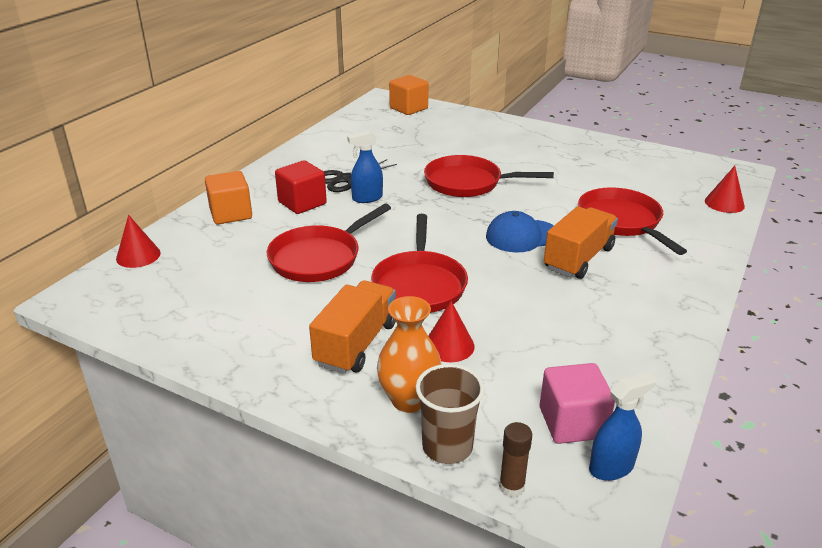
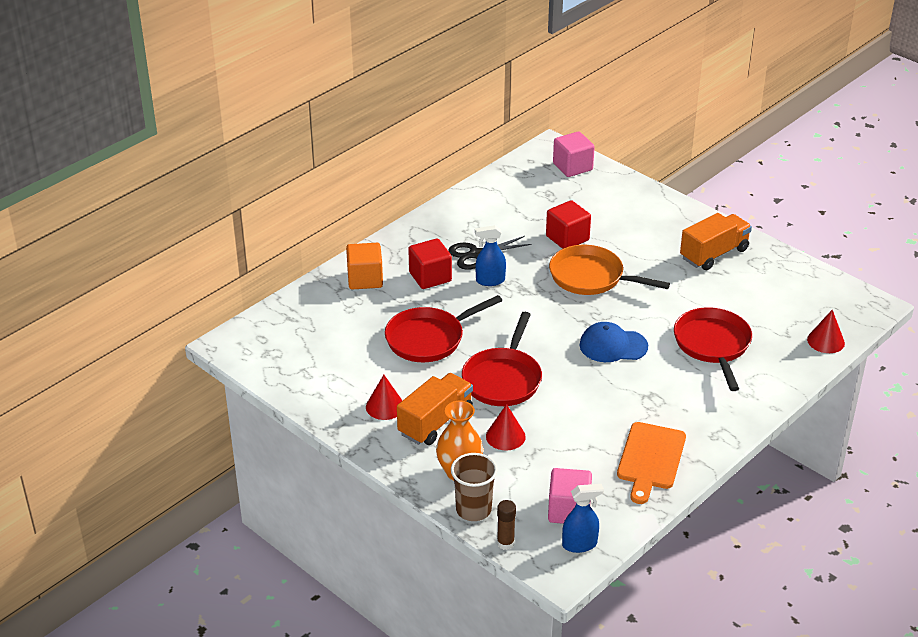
camera: 15 degrees right, 5 degrees up
(138, 255) = (282, 311): red cone -> red cone (385, 406)
(408, 108) = (572, 167): orange cube -> pink cube
(429, 156) = (567, 238): none -> red cube
(468, 183) = (591, 277): red pan -> orange pan
(578, 258) = (650, 377): orange truck -> orange truck (714, 254)
(632, 341) = (650, 459): none -> orange cutting board

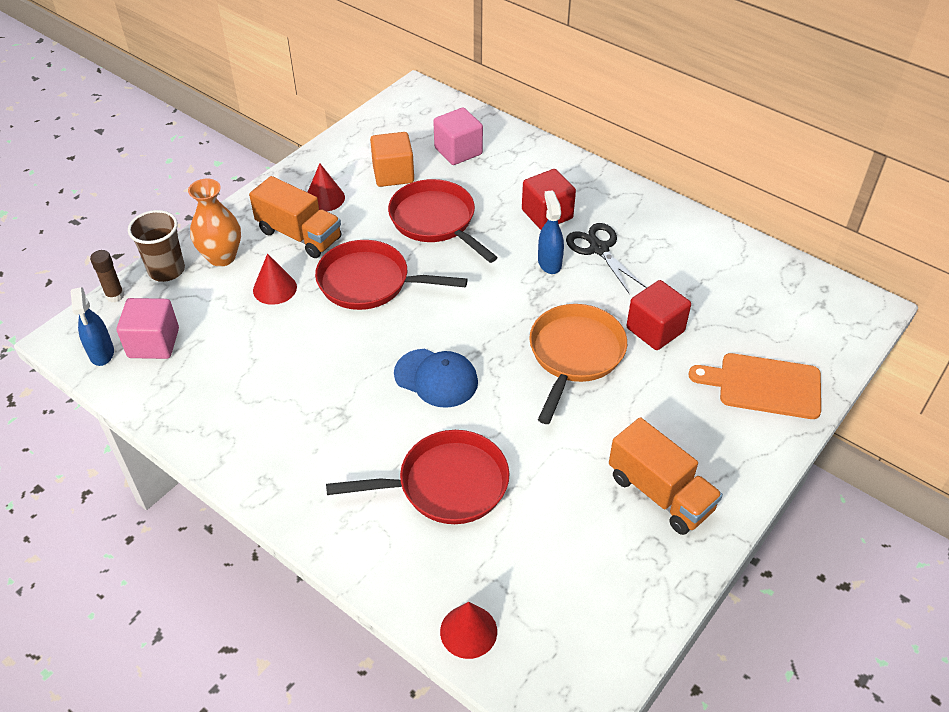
camera: 85 degrees right, 10 degrees up
(365, 279) = (533, 167): orange cube -> orange cube (393, 174)
(572, 167) = (827, 331): pink cube -> pink cube (458, 151)
(613, 346) = (436, 378): blue cap -> blue cap turned 120 degrees clockwise
(650, 459) = (227, 414): orange cutting board -> orange cutting board (764, 385)

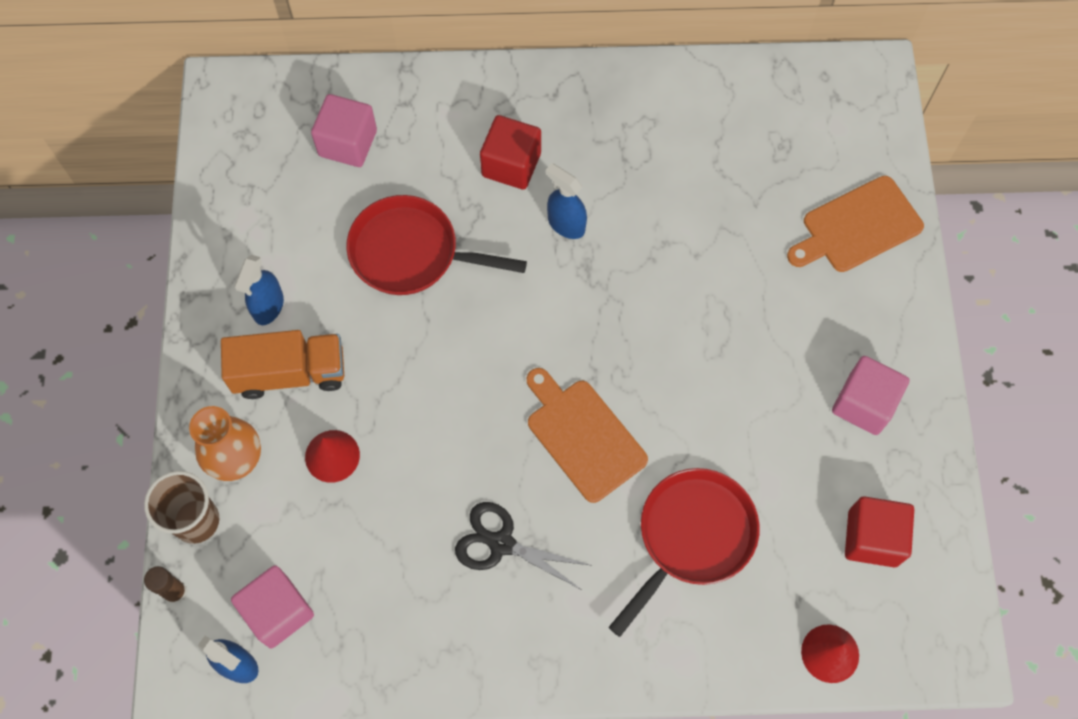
camera: 40 degrees left, 20 degrees up
(324, 198) = (268, 307): red cone -> blue spray bottle
(370, 282) = (419, 376): red pan -> none
(393, 174) = (309, 223): orange cube -> none
(436, 378) = (583, 436): blue cap -> orange cutting board
(574, 355) = (679, 315): orange pan -> none
(599, 249) = (596, 173): black scissors -> black scissors (501, 543)
(655, 330) = (723, 233): red cube -> red cube (872, 538)
(660, 493) = (863, 404): orange truck -> pink cube

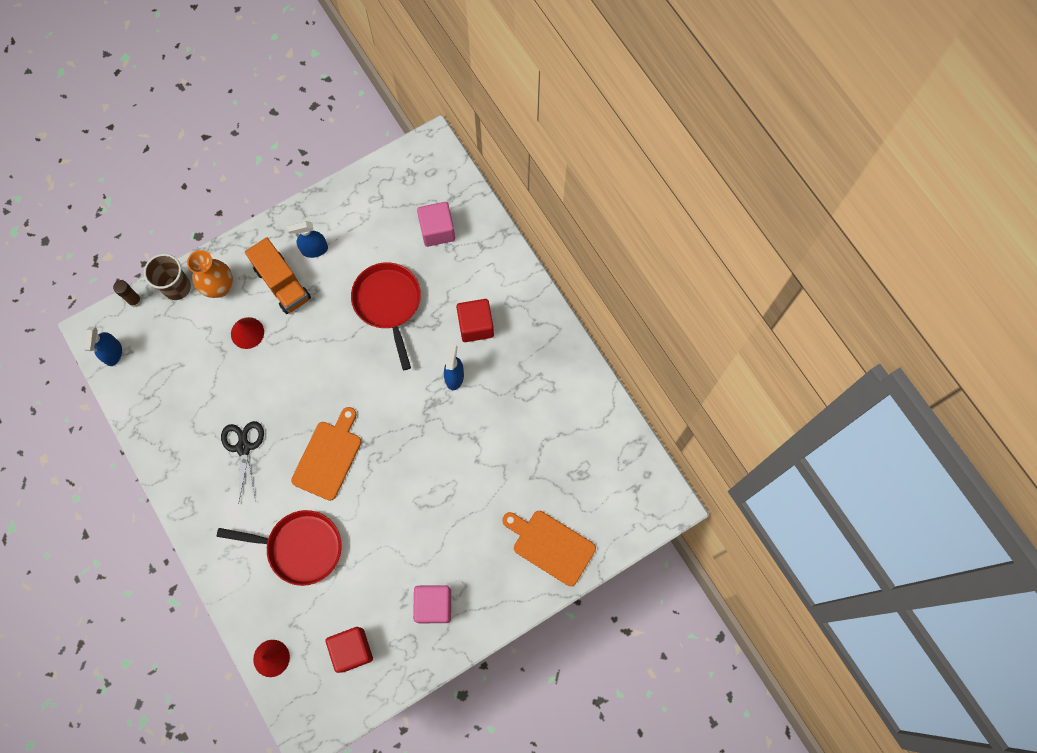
camera: 60 degrees right, 5 degrees up
(278, 612) = (150, 356): pink cube -> none

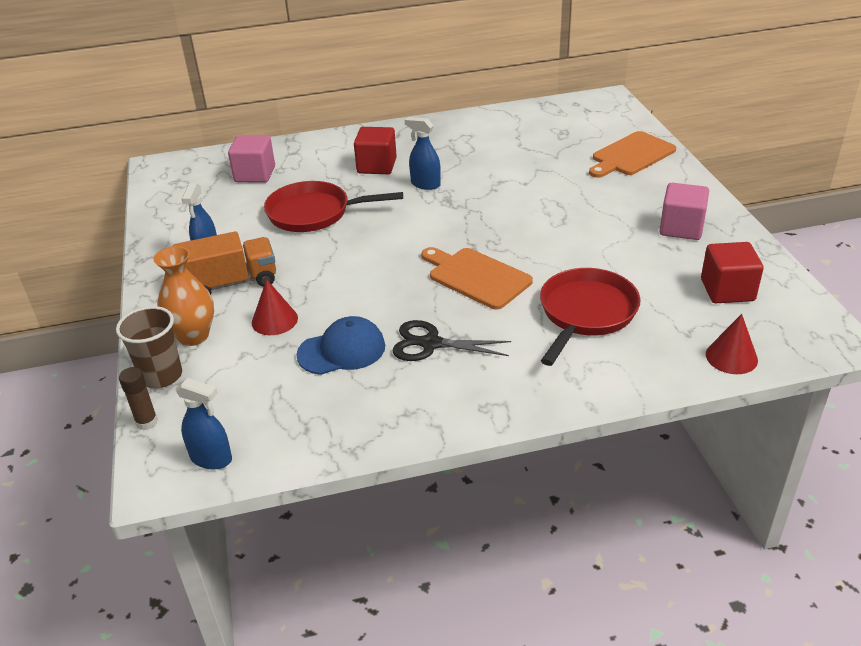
camera: 70 degrees left, 35 degrees down
(224, 390) = (342, 350): none -> blue cap

